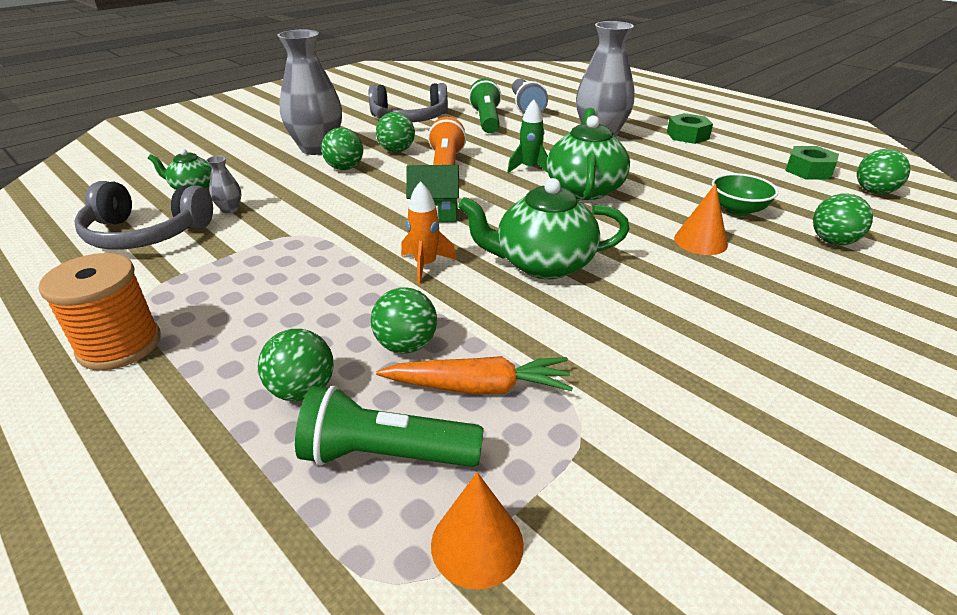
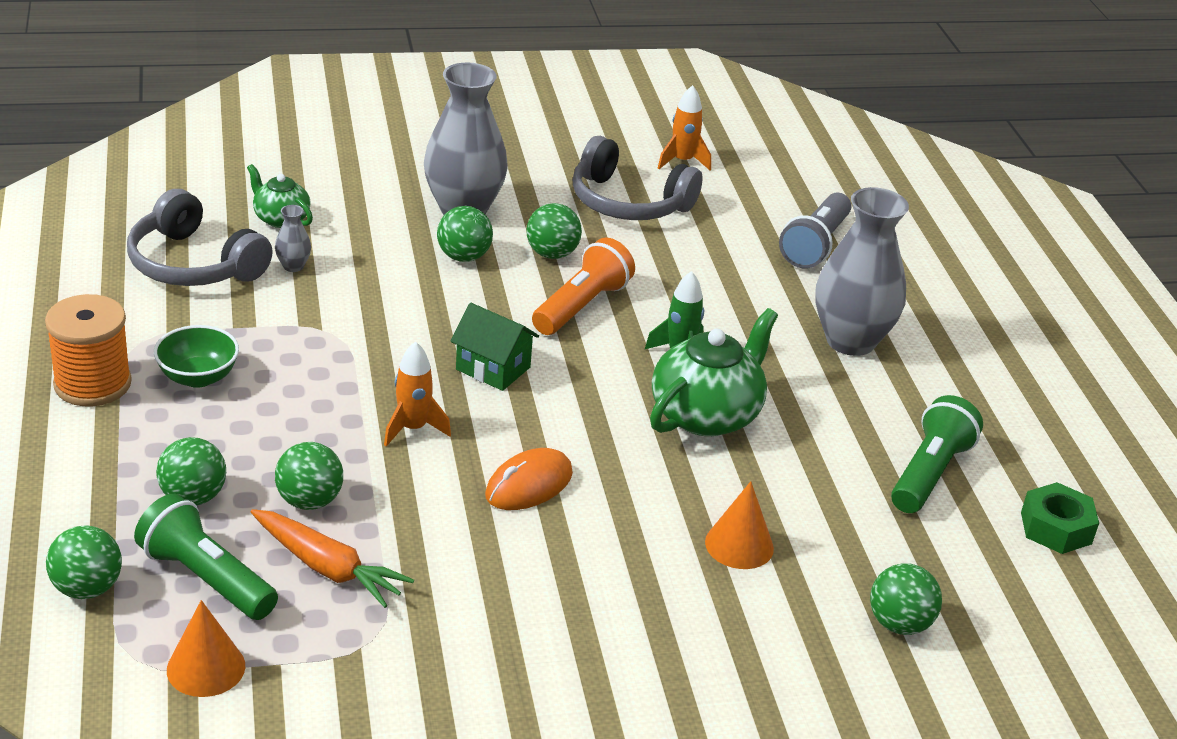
camera: 30 degrees right, 0 degrees up
(415, 97) = (682, 161): none -> orange rocket
(486, 120) = (727, 248): green flashlight -> green flashlight (929, 473)
(542, 264) = (529, 485): green teapot -> orange mouse
(687, 135) = (978, 396): green nut -> none
(737, 210) = (852, 532): green bowl -> green bowl (198, 377)
(874, 192) = (1088, 598): green ball -> green ball (87, 588)

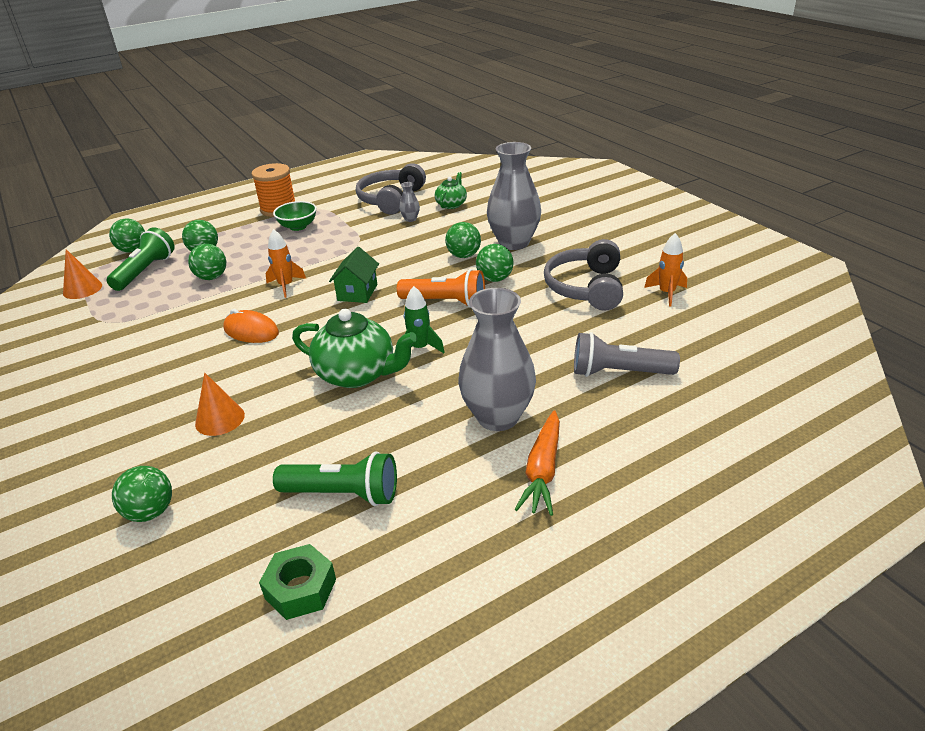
camera: 75 degrees right, 0 degrees up
(327, 567) = (161, 296): orange carrot -> orange carrot (543, 470)

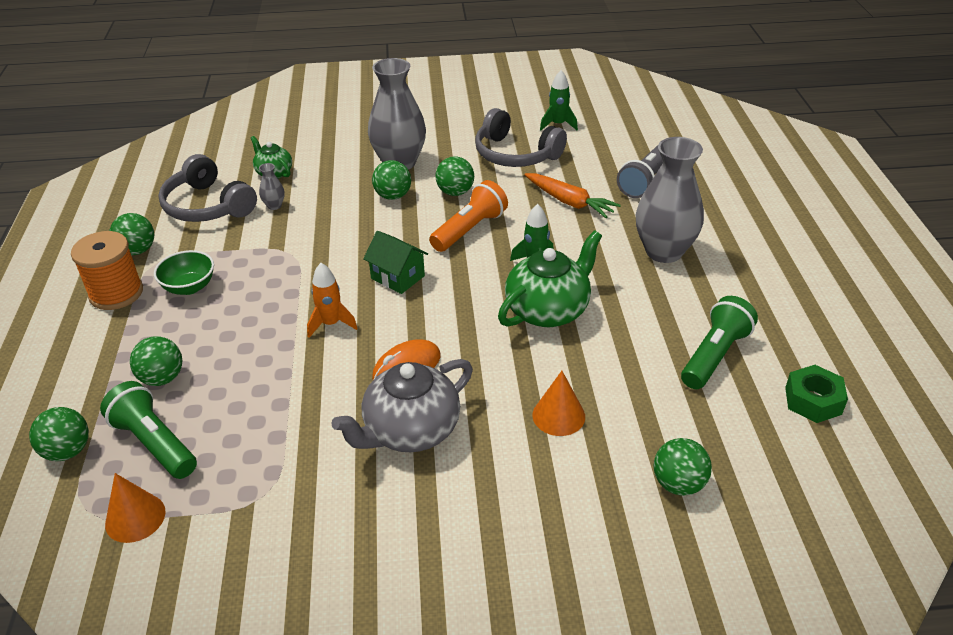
camera: 65 degrees left, 5 degrees up
(181, 355) = (410, 431): none -> grey teapot
(212, 277) = (244, 381): green ball -> green ball (137, 250)
(543, 470) = (738, 250): orange carrot -> orange carrot (569, 202)
(666, 293) = (558, 124): orange rocket -> green rocket

